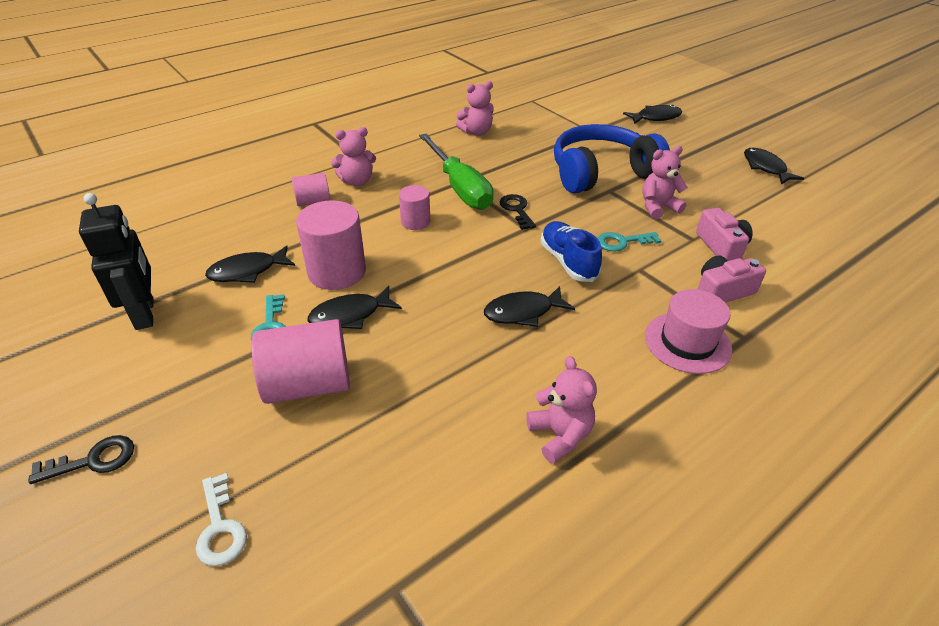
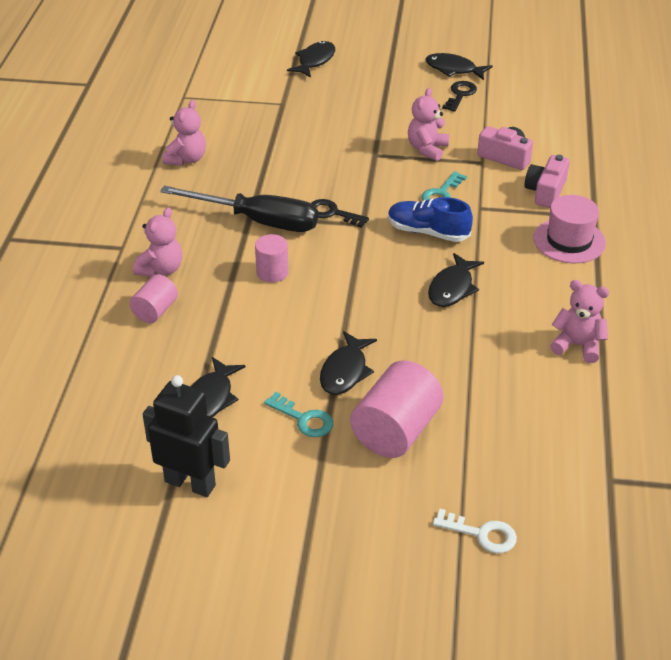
camera: 45 degrees left, 0 degrees up
(93, 460) = (343, 576): black key -> black key (460, 95)
(337, 272) = (281, 350): pink cylinder -> none
(459, 187) = (258, 221): green screwdriver -> black screwdriver
(601, 173) = (347, 141): blue headphones -> none

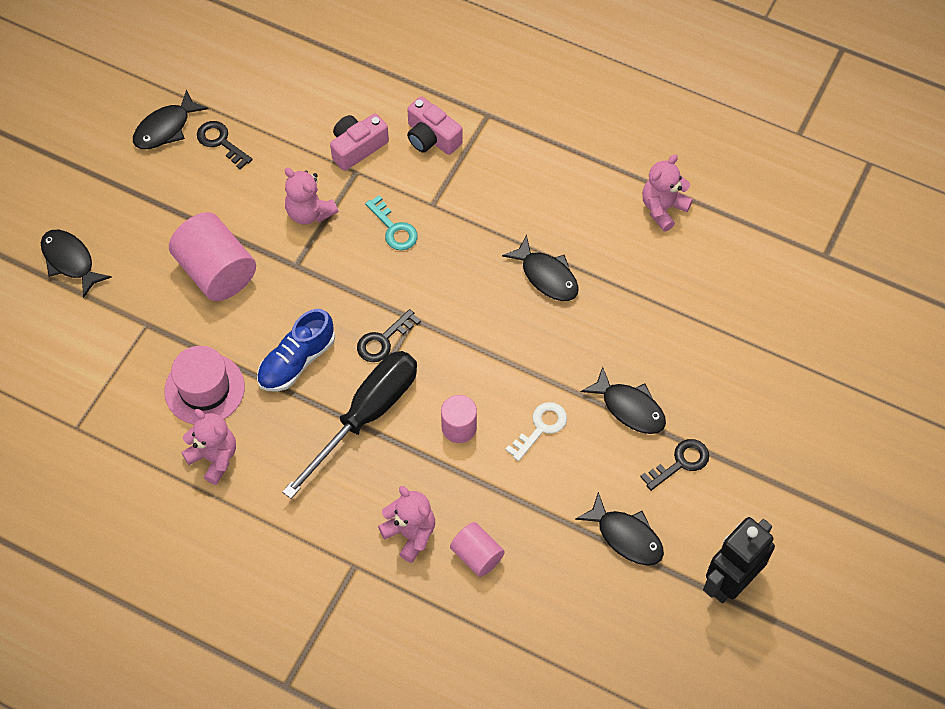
camera: 70 degrees left, 20 degrees up
(303, 419) = (680, 463): turquoise key -> black key
(396, 431) = (720, 392): pink cylinder -> pink cylinder (216, 271)
(428, 232) = (452, 264): blue shoe -> blue shoe (297, 361)
(481, 534) = (855, 371): white key -> white key (540, 428)
(569, 241) = (516, 151): pink hat -> pink hat (204, 389)

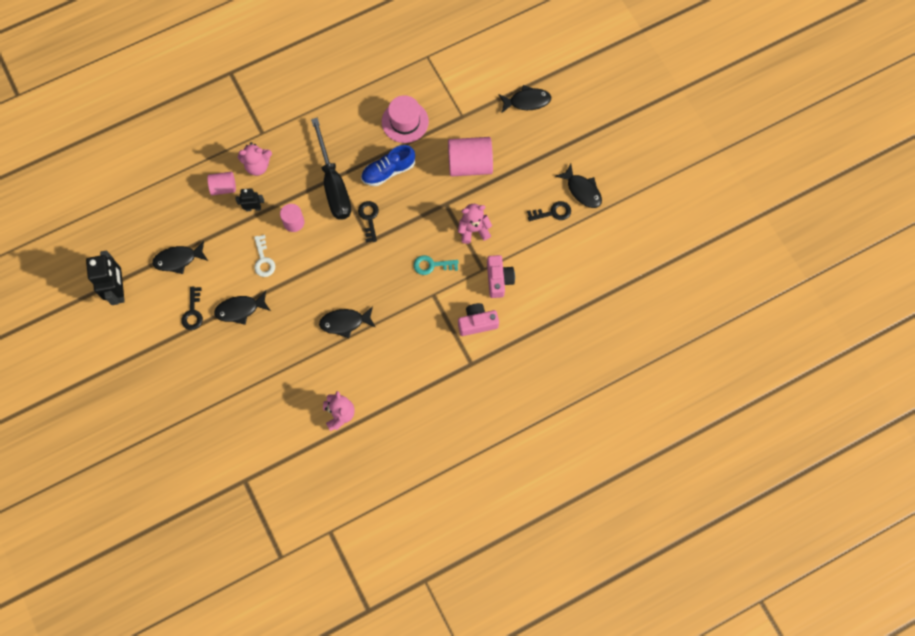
camera: 125 degrees right, 10 degrees up
(165, 128) = (582, 190): black fish -> black fish turned 150 degrees clockwise
(214, 458) = (364, 105): pink teddy bear -> none
(297, 361) = (388, 171): blue shoe -> blue shoe turned 105 degrees counterclockwise
(477, 493) = (253, 208): none -> black robot

